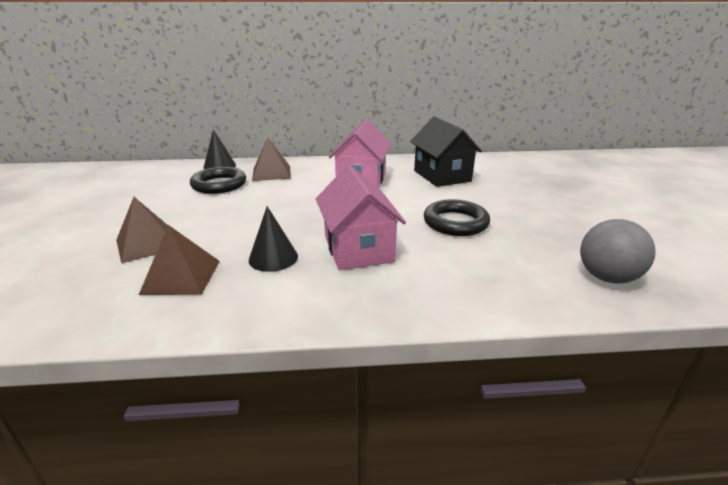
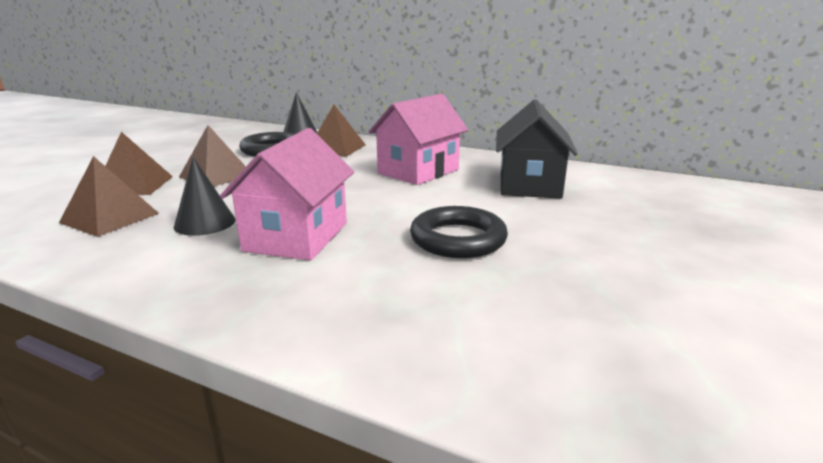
camera: 30 degrees right, 5 degrees down
(211, 218) = (216, 176): none -> brown pyramid
(607, 277) = (579, 374): grey ball -> none

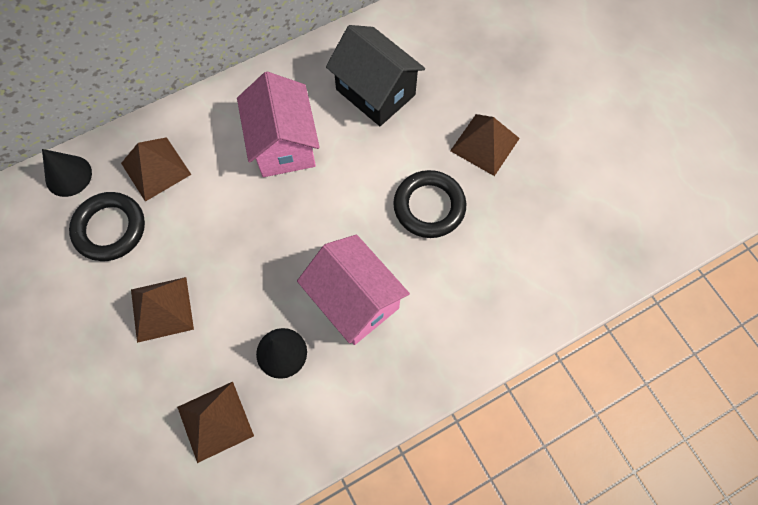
camera: 55 degrees left, 45 degrees up
(134, 185) = (134, 387): brown pyramid -> brown pyramid (485, 144)

